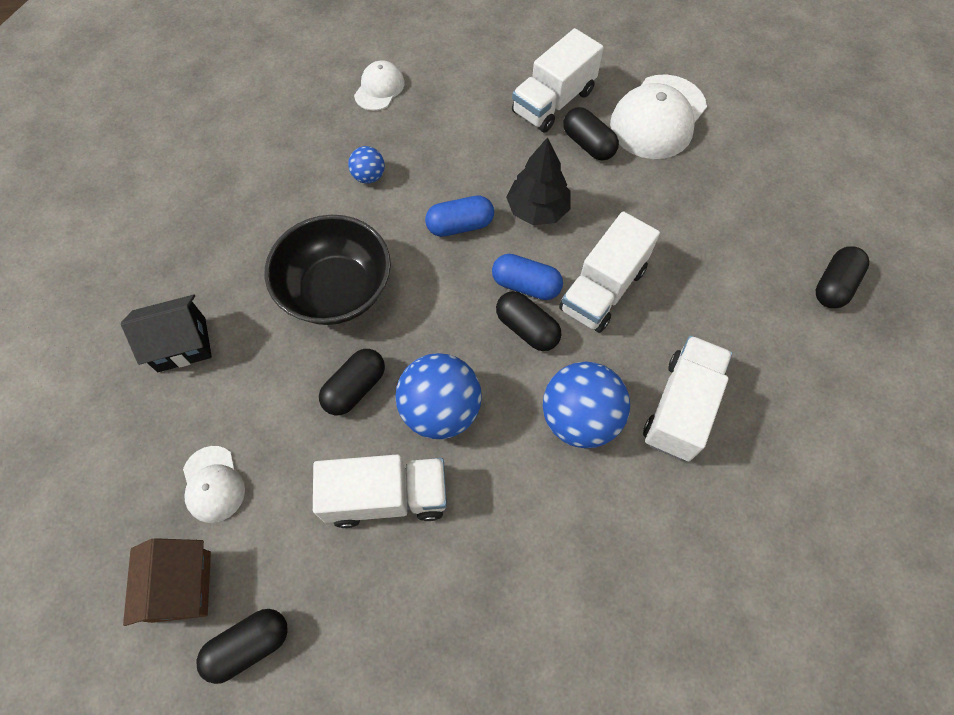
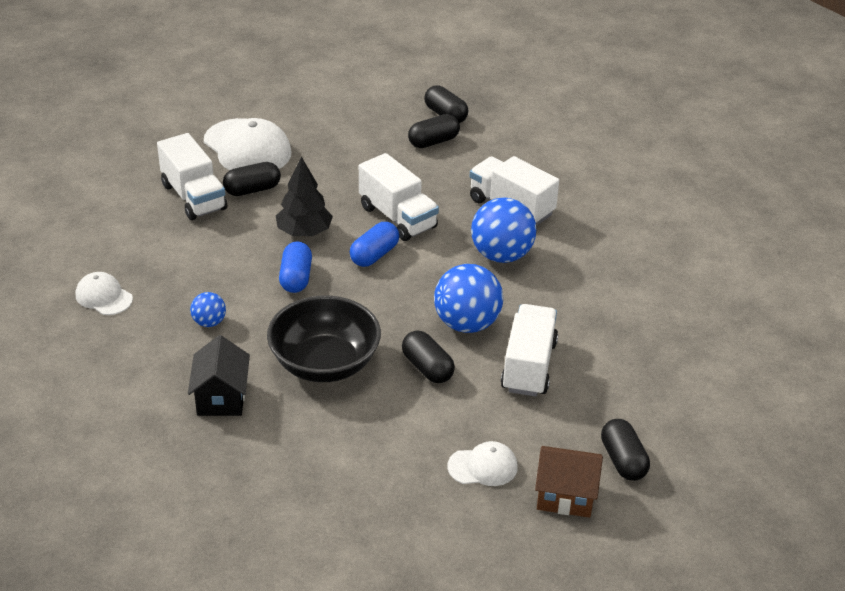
camera: 75 degrees left, 25 degrees down
(181, 344) = (334, 473): black house -> black house (221, 398)
(527, 328) = (414, 263): black capsule -> black capsule (433, 141)

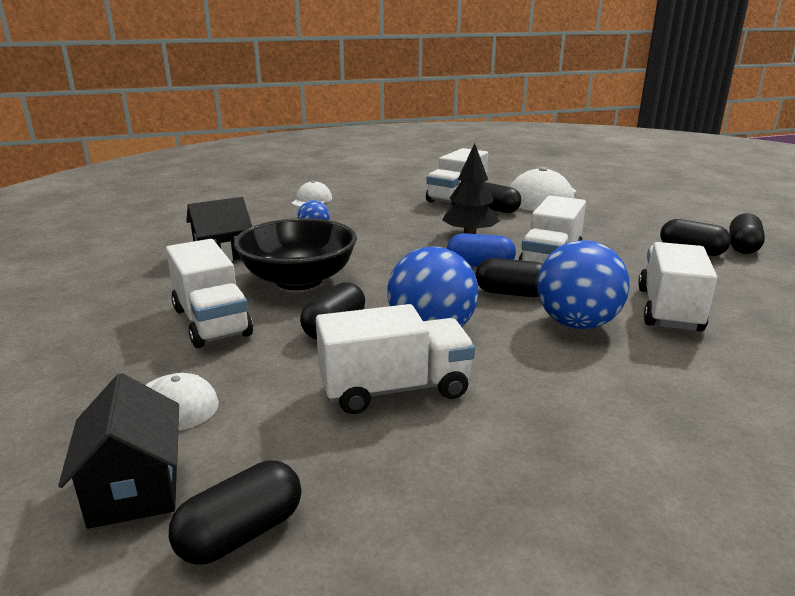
camera: 65 degrees right, 15 degrees down
(296, 278) = (405, 245): blue capsule -> none
(371, 431) = (211, 322): none -> white truck
(436, 262) = (511, 293): none -> black capsule
(565, 496) = (135, 488): brown house -> black house

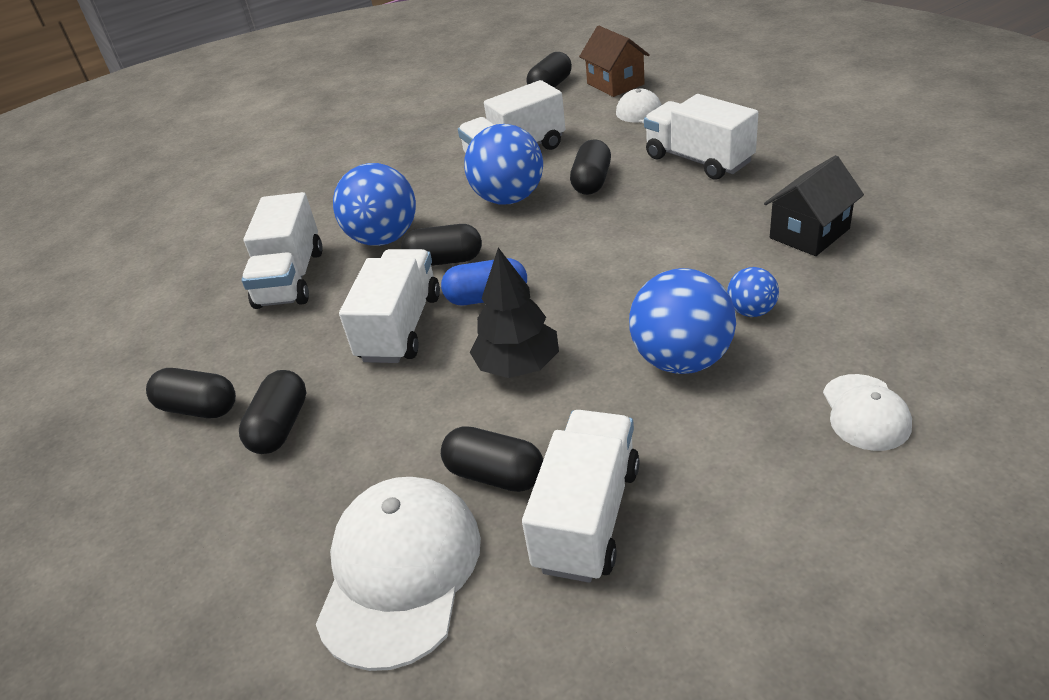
camera: 170 degrees right, 15 degrees up
(135, 488) = (615, 84): black house -> brown house
(299, 280) = (675, 220): black bowl -> none
(374, 223) = (681, 360): none -> blue ball
(742, 247) = (113, 443): black capsule -> black capsule (280, 427)

